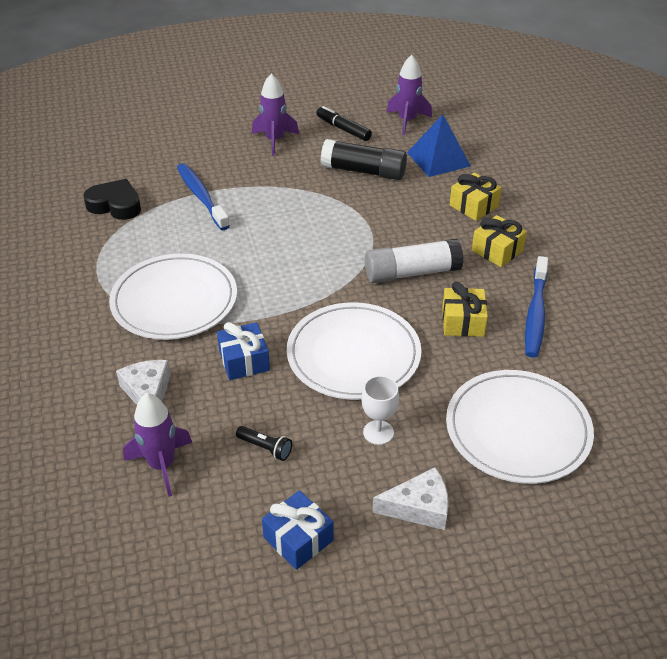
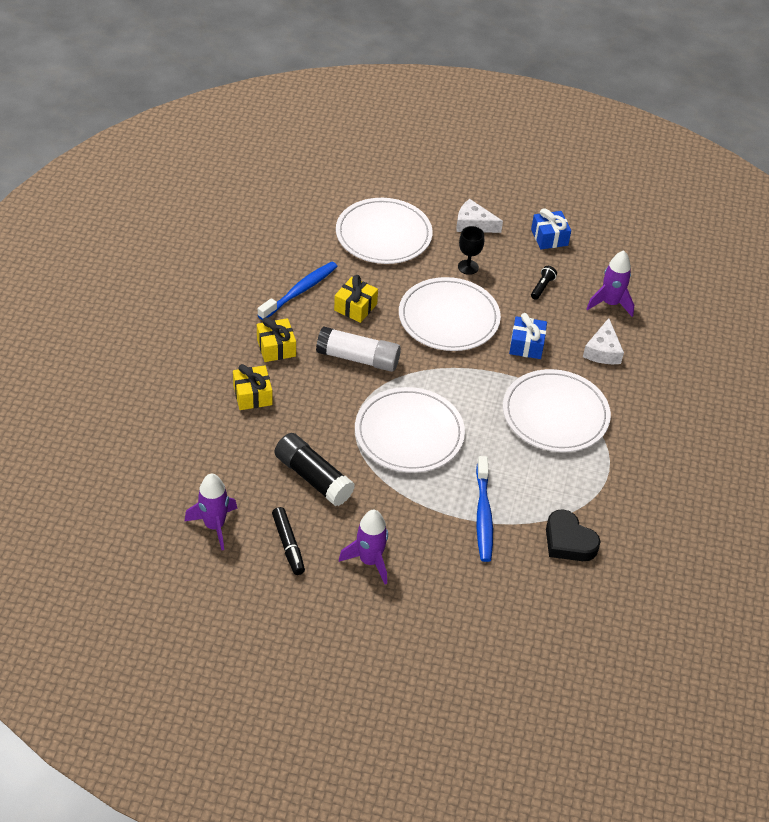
camera: 155 degrees left, 5 degrees up
(265, 448) = (542, 287): black flashlight -> black flashlight turned 60 degrees clockwise
(309, 230) = (409, 433): none -> white plate
(378, 432) = (468, 267): white goblet -> black goblet
(438, 159) = (232, 460): blue pyramid -> none

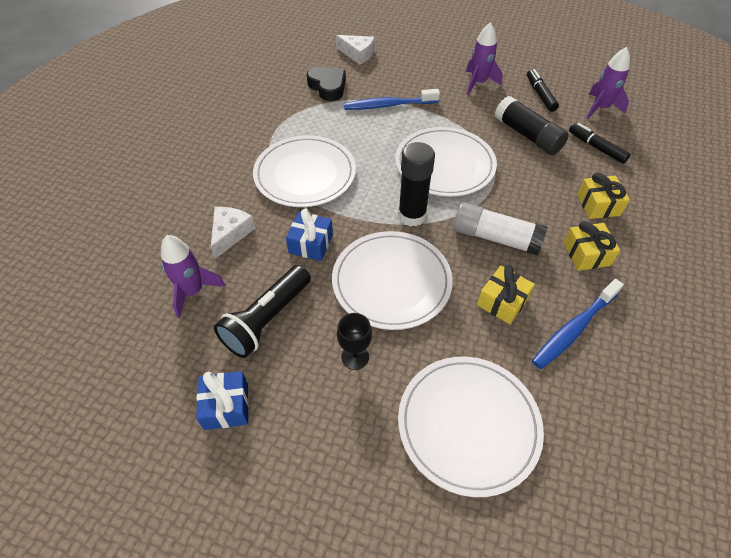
camera: 170 degrees left, 5 degrees up
(236, 465) = (596, 147): none -> black marker
(438, 375) = (412, 216): none -> black glue stick
(473, 224) = (331, 440): white cheese -> white cheese (358, 54)
(483, 515) = (389, 105): blue toothbrush -> blue toothbrush turned 105 degrees counterclockwise
(542, 287) = (267, 320): black flashlight -> black flashlight, size x2.19

